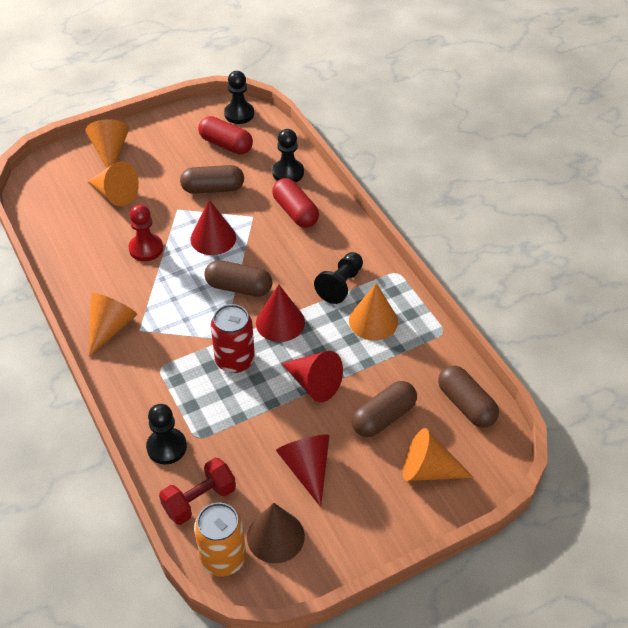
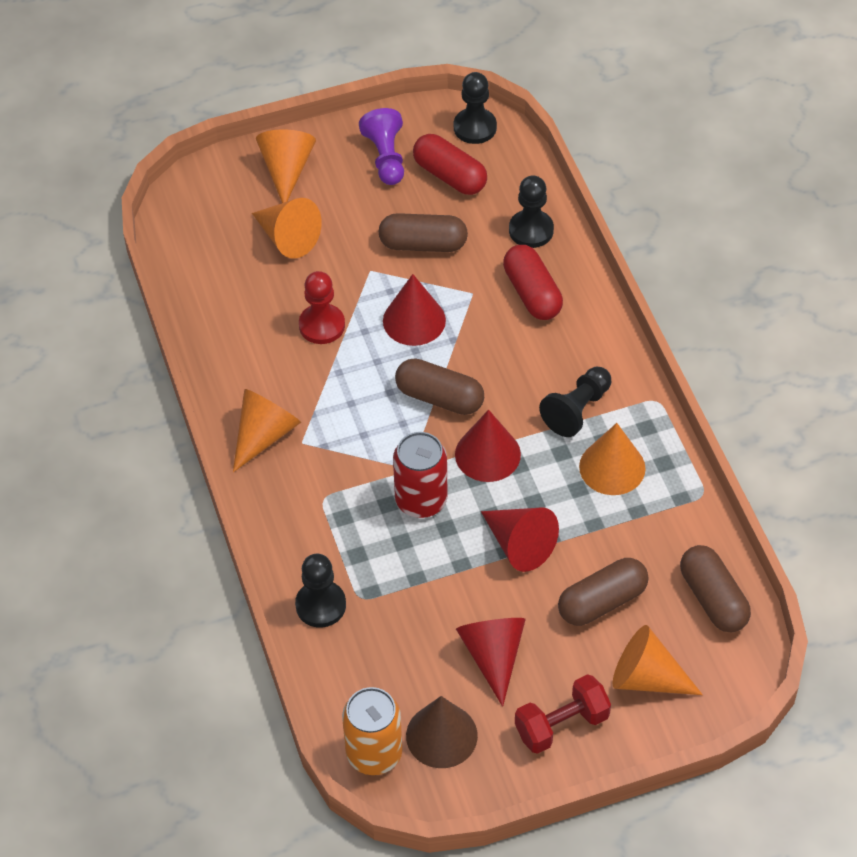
camera: 10 degrees right, 5 degrees up
(179, 138) = (386, 157): none -> purple pawn
(199, 500) = (354, 678): red dumbbell -> red dumbbell (561, 725)

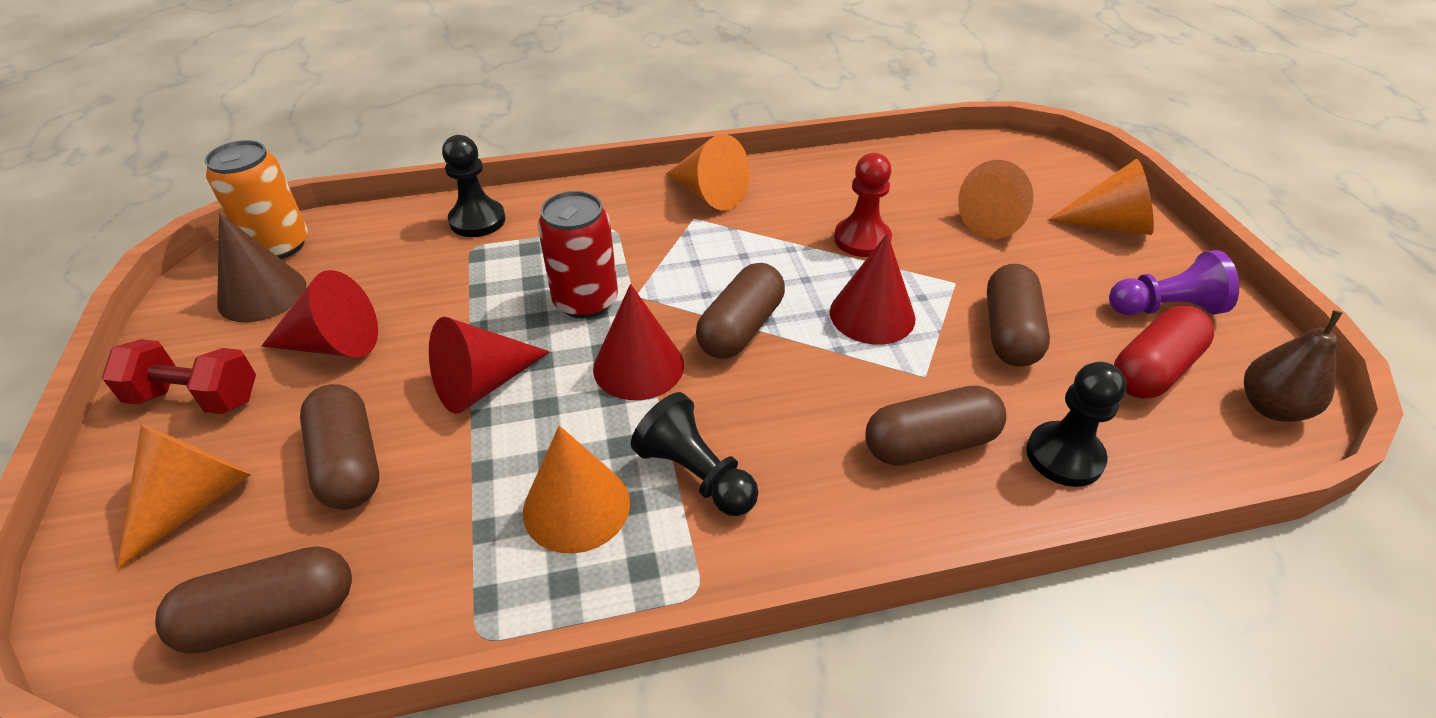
camera: 95 degrees right, 10 degrees down
(475, 127) = (1271, 407): black pawn -> brown pear
(532, 293) = (930, 444): red capsule -> brown capsule
(561, 725) = (196, 398): red dumbbell -> red dumbbell turned 60 degrees counterclockwise

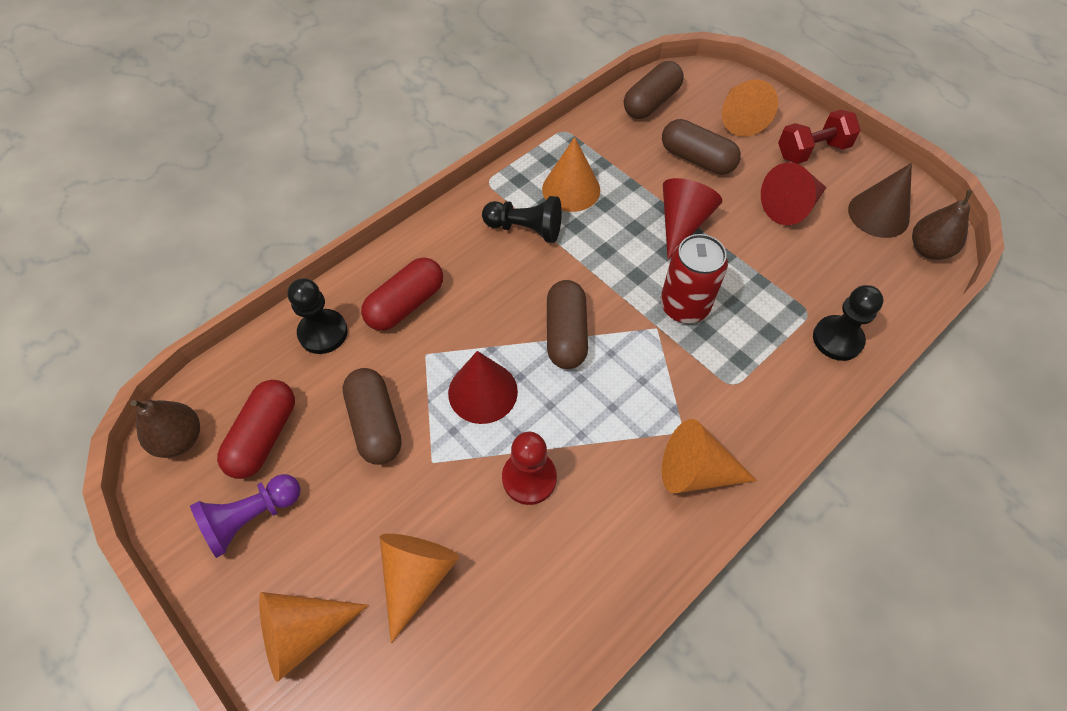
camera: 150 degrees right, 15 degrees up
(279, 245) = (928, 249): orange can -> brown pear
(638, 366) = (607, 275): red cone -> none
(930, 444) = (406, 304): brown capsule -> red capsule

